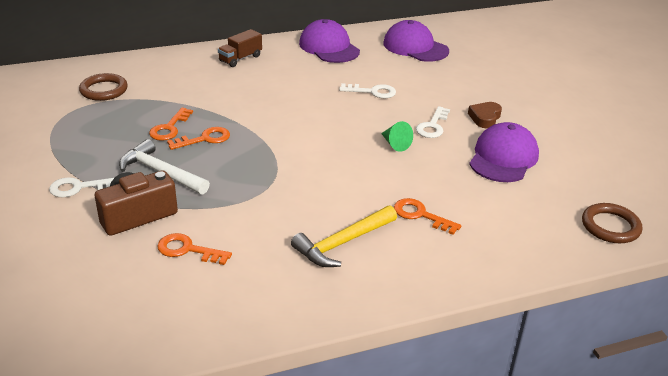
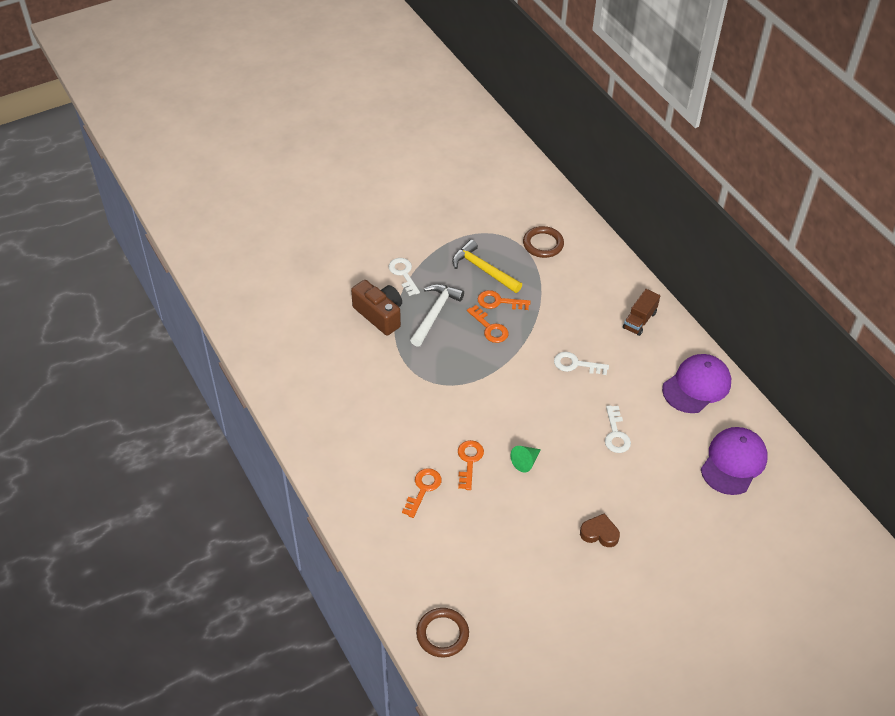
camera: 80 degrees right, 15 degrees up
(188, 250) = (348, 352): orange key -> orange key (469, 461)
(240, 58) = (639, 320): brown truck -> brown truck turned 90 degrees counterclockwise
(343, 243) = (376, 441): yellow hammer -> yellow hammer (483, 270)
(432, 126) = (568, 489): white key -> white key (576, 364)
(503, 158) = (529, 550): purple cap -> none

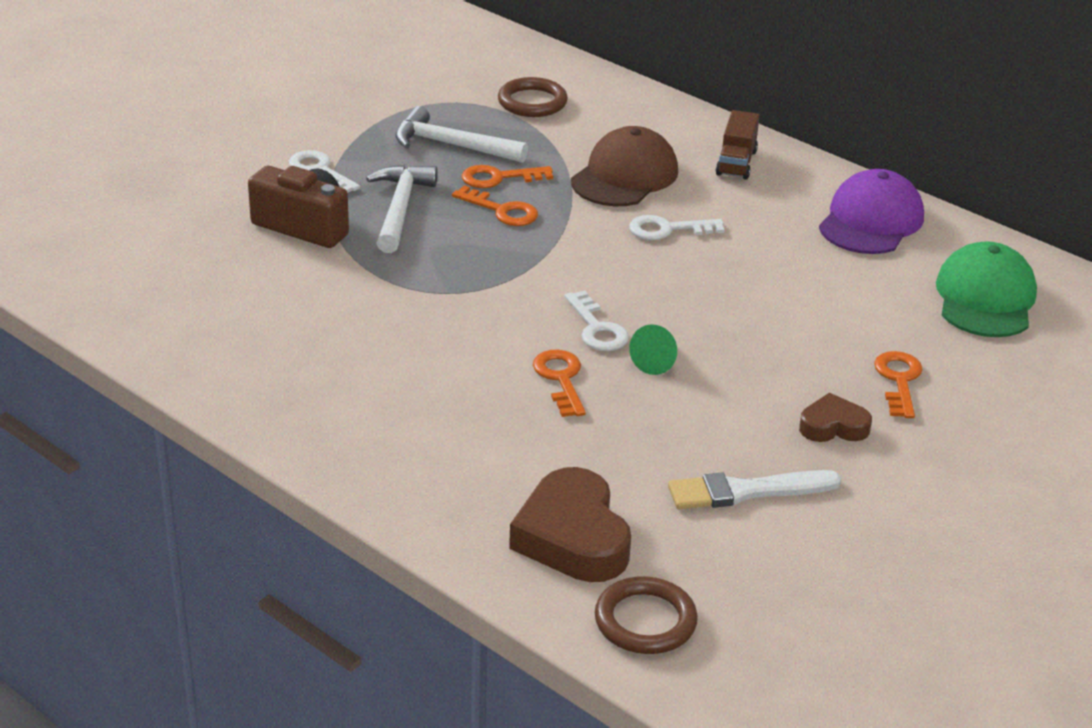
camera: 20 degrees left, 15 degrees down
(423, 489) = (500, 431): orange key -> orange key (899, 381)
(430, 570) = (572, 537): none -> brown heart
(483, 270) = (452, 145): yellow hammer -> white hammer
(532, 565) = (746, 491): none -> white brush
(570, 316) = (624, 176): none -> brown cap
(616, 434) = (782, 300): white key -> white key (597, 328)
(733, 462) = (985, 298): purple cap -> green cap

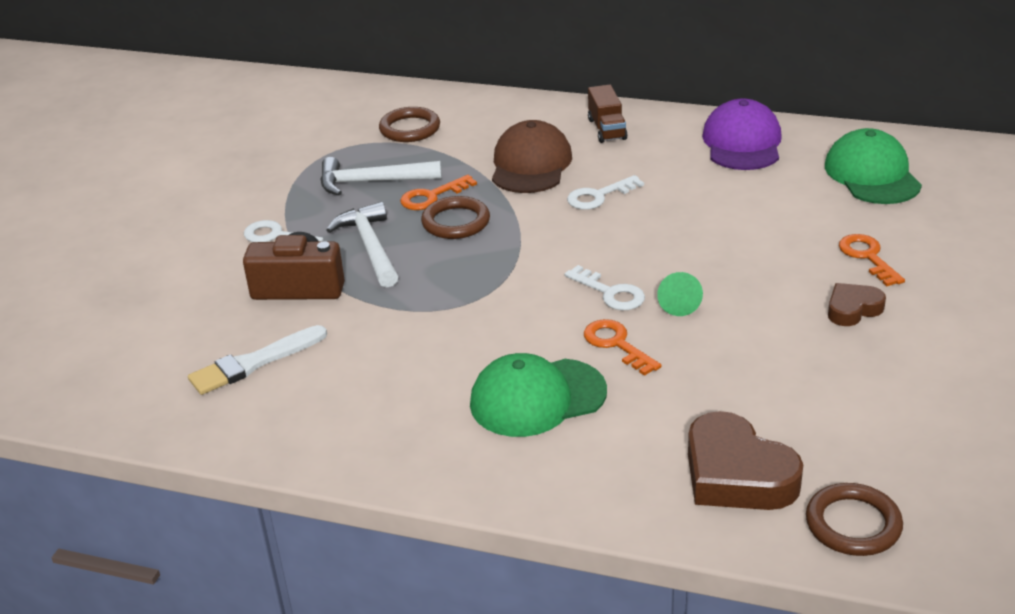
camera: 20 degrees left, 0 degrees up
(442, 402) = (537, 398): none -> green cap
(502, 211) = (456, 222): orange key -> brown ring
(746, 491) = (835, 385): white brush -> white brush (254, 363)

